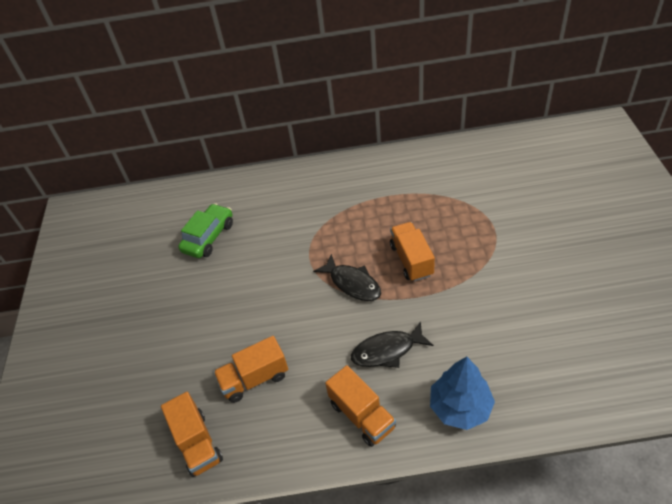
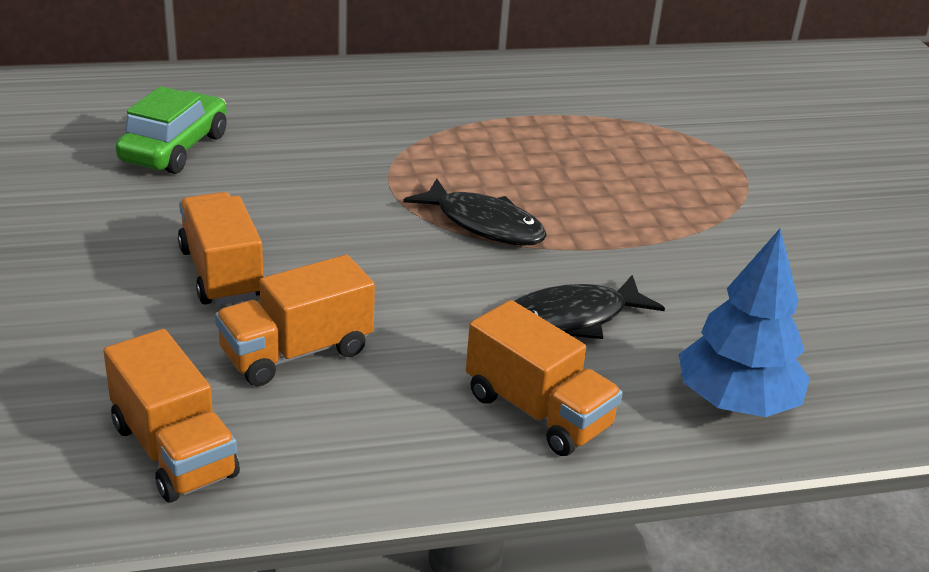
camera: 15 degrees left, 15 degrees down
(411, 260) = (594, 199): orange truck -> orange truck (221, 273)

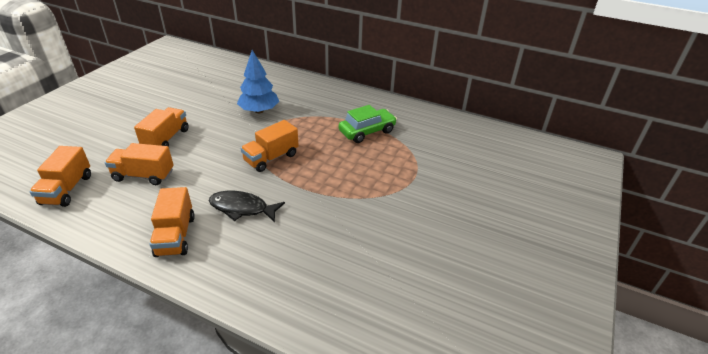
camera: 40 degrees right, 5 degrees up
(175, 148) = (220, 91): green car -> green car (367, 131)
(484, 224) = (271, 158): black fish -> orange truck
(735, 402) = (245, 273): blue tree -> blue tree (259, 111)

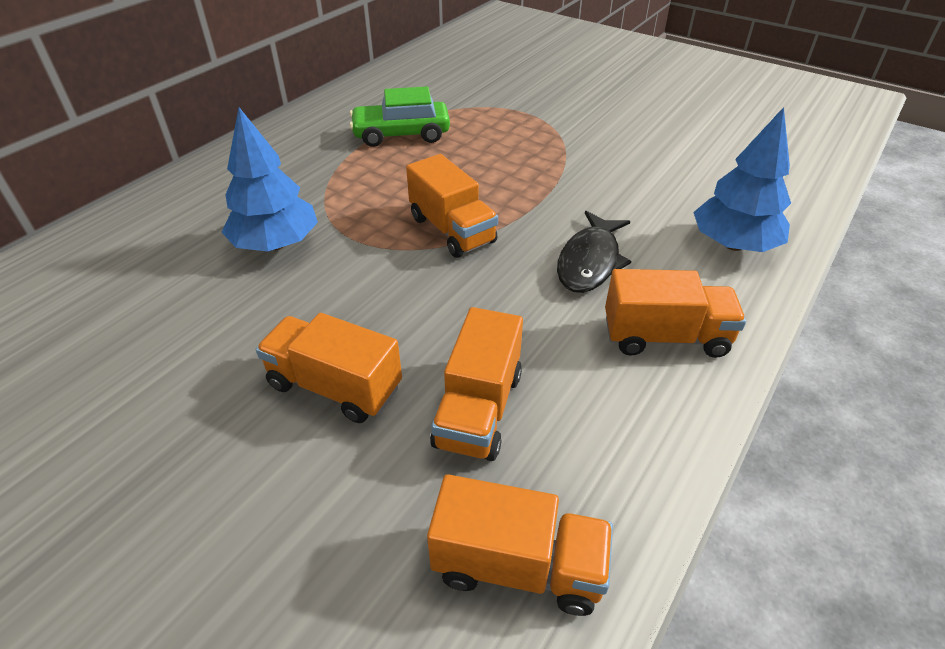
camera: 80 degrees left, 5 degrees up
(258, 276) = (733, 244): none -> blue tree
(367, 131) = (401, 134): green car -> green car turned 75 degrees counterclockwise

